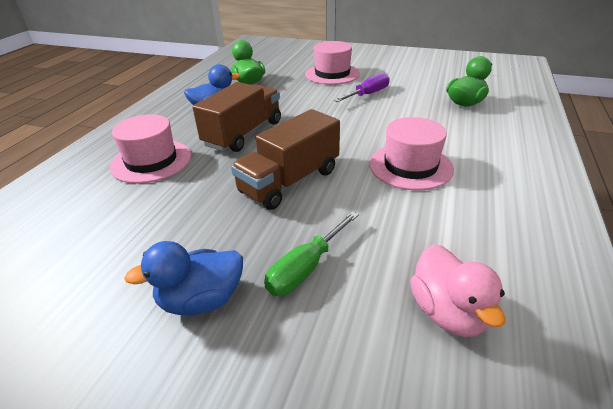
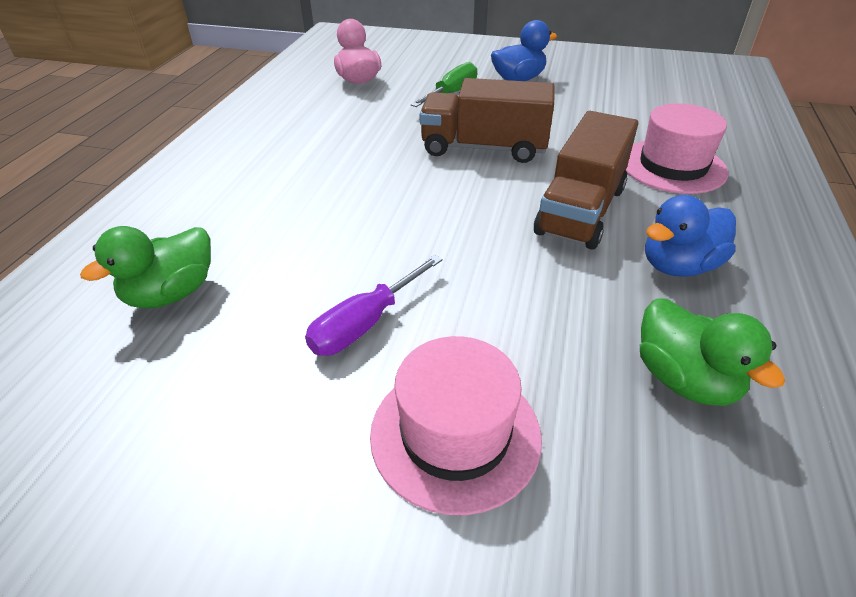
camera: 175 degrees right, 5 degrees up
(290, 181) = (484, 148): brown truck -> brown truck turned 120 degrees counterclockwise
(410, 166) = (341, 167): pink hat -> none

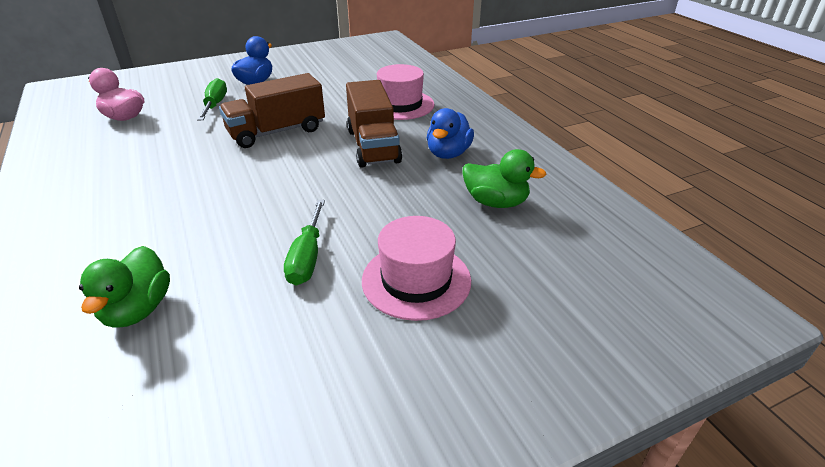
camera: 40 degrees left, 5 degrees down
(365, 323) = (307, 257): purple screwdriver -> green screwdriver

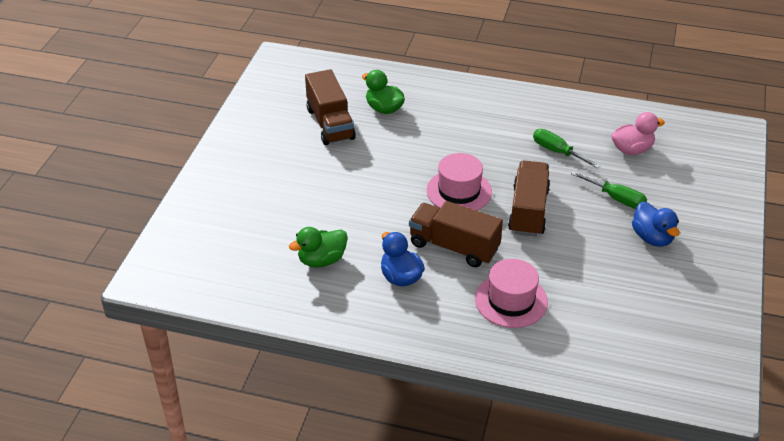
camera: 130 degrees right, 5 degrees up
(226, 348) = (330, 124): none -> brown truck
(307, 257) = (362, 166): green screwdriver -> green screwdriver (557, 152)
(416, 280) = (301, 191): pink hat -> pink hat (459, 191)

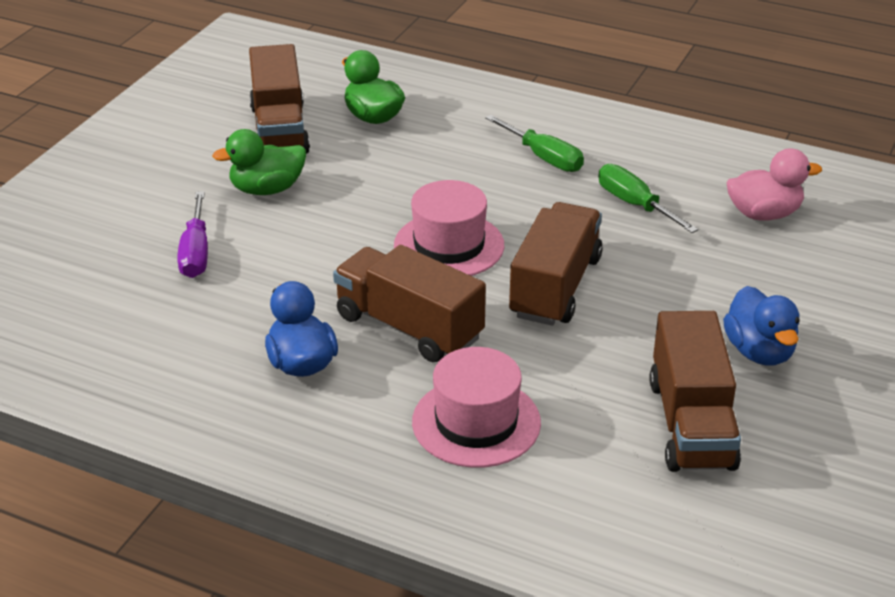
camera: 10 degrees right, 5 degrees down
(312, 213) = (196, 252): none -> purple screwdriver
(322, 260) = (182, 322): green duck -> green duck (267, 189)
(616, 198) = (713, 284): green screwdriver -> green screwdriver (543, 157)
(627, 286) = (691, 424): none -> brown truck

